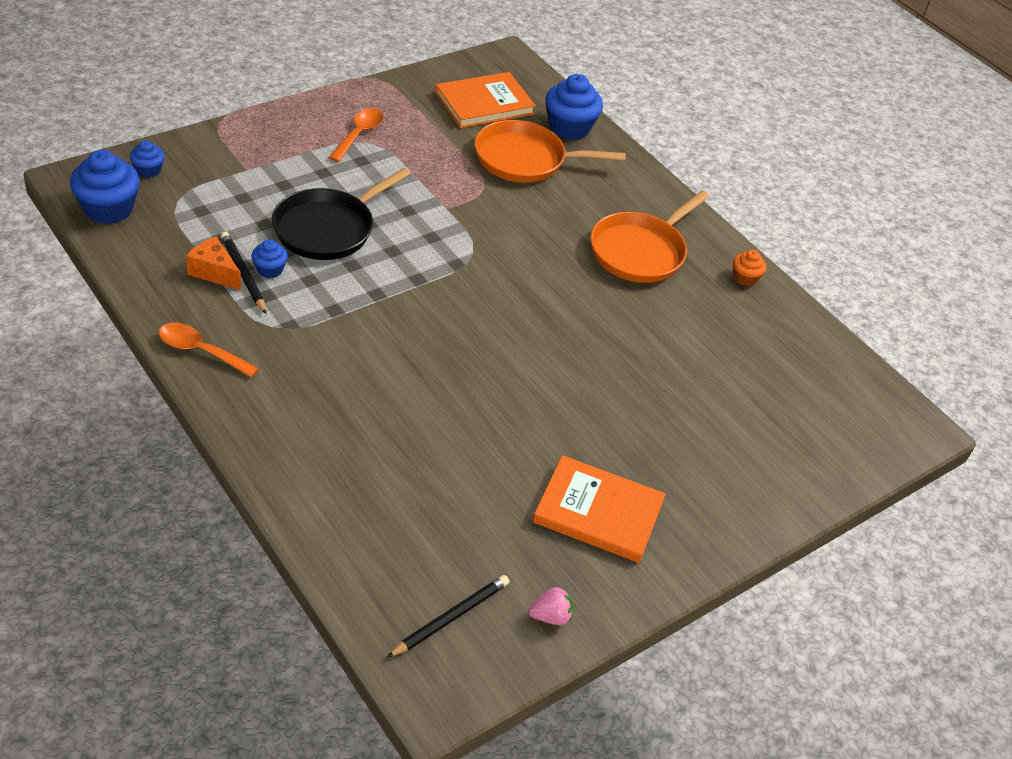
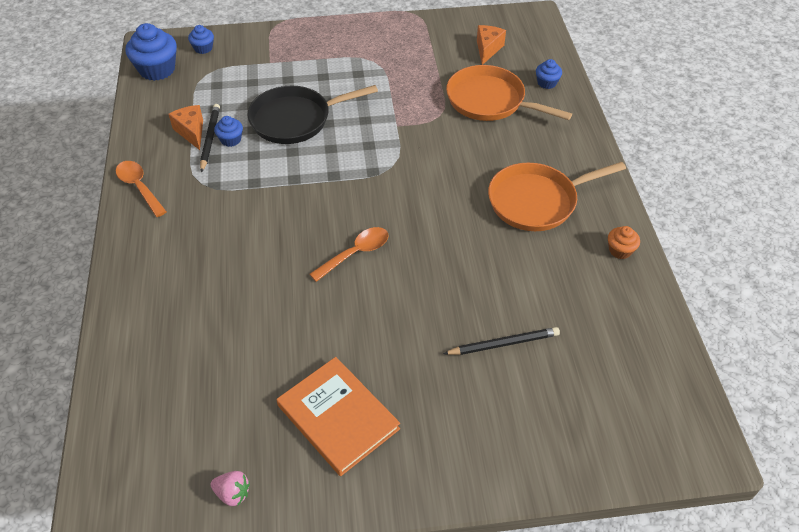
camera: 35 degrees right, 5 degrees up
(358, 134) = (370, 53): orange spoon -> orange spoon (356, 253)
(450, 618) = (156, 461): black pencil -> black pencil (503, 344)
(484, 103) = (487, 49): orange book -> orange cheese
(569, 127) = (547, 83): blue cupcake -> blue cupcake, size x0.52

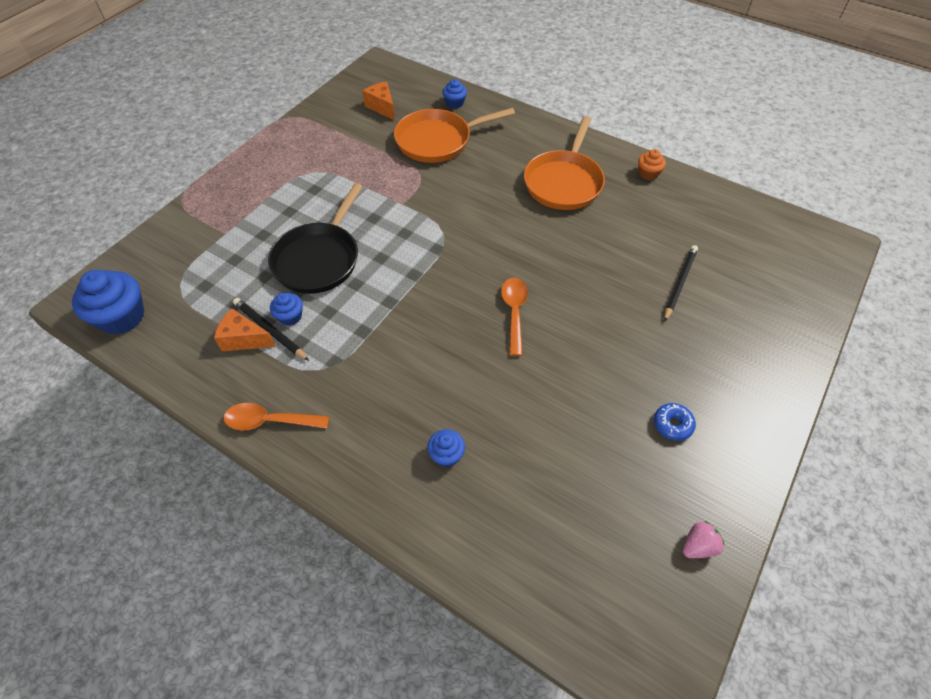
camera: 50 degrees left, 5 degrees up
(203, 48) = (141, 266): blue cupcake -> blue cupcake (446, 455)
(338, 417) = (672, 424): orange book -> blue donut

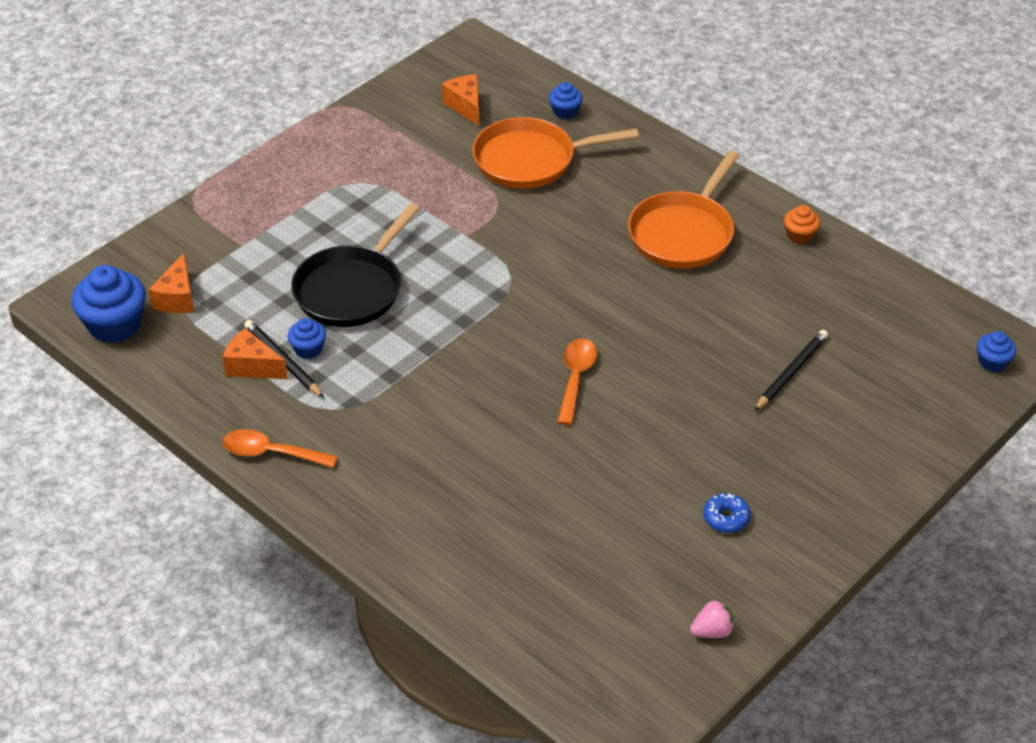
camera: 10 degrees right, 10 degrees down
(175, 285) = (177, 298): none -> orange cheese
(446, 455) = (460, 512): blue cupcake -> blue cupcake (992, 362)

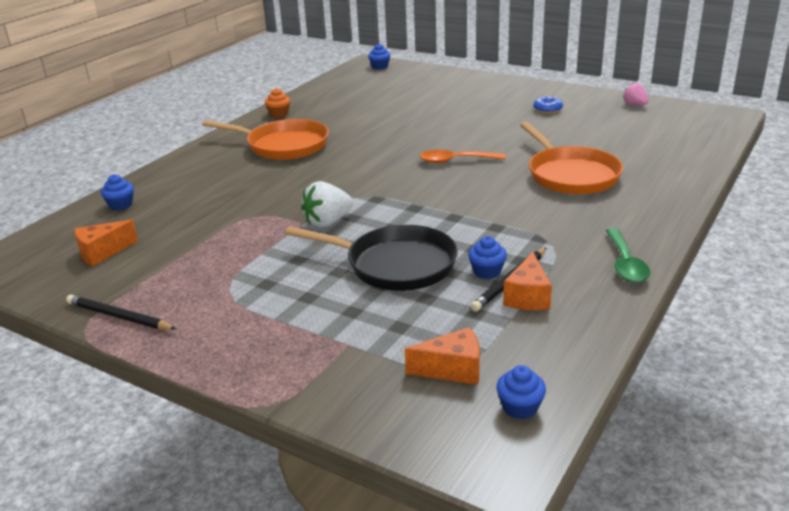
camera: 100 degrees left, 15 degrees down
(115, 325) = (520, 407): blue cupcake -> blue cupcake, size x0.52
(271, 453) = (625, 264): orange spoon -> green spoon
(460, 253) = (328, 222): none -> white strawberry
(530, 160) = (192, 210): orange pan -> orange pan (570, 175)
(791, 372) = (413, 105): black pencil -> black pencil (119, 316)

